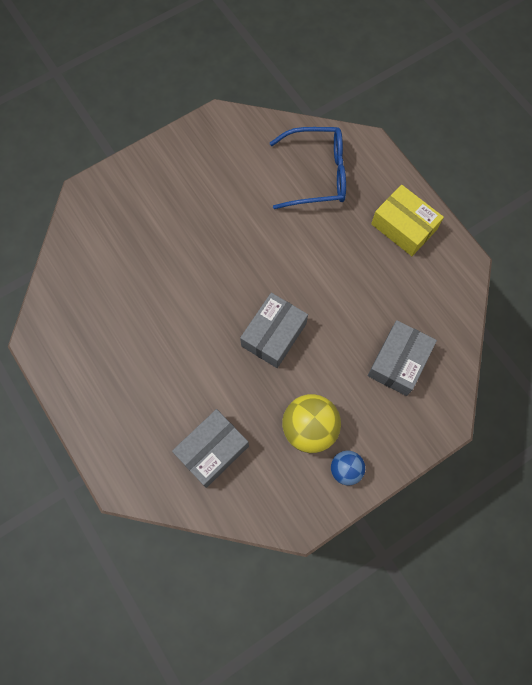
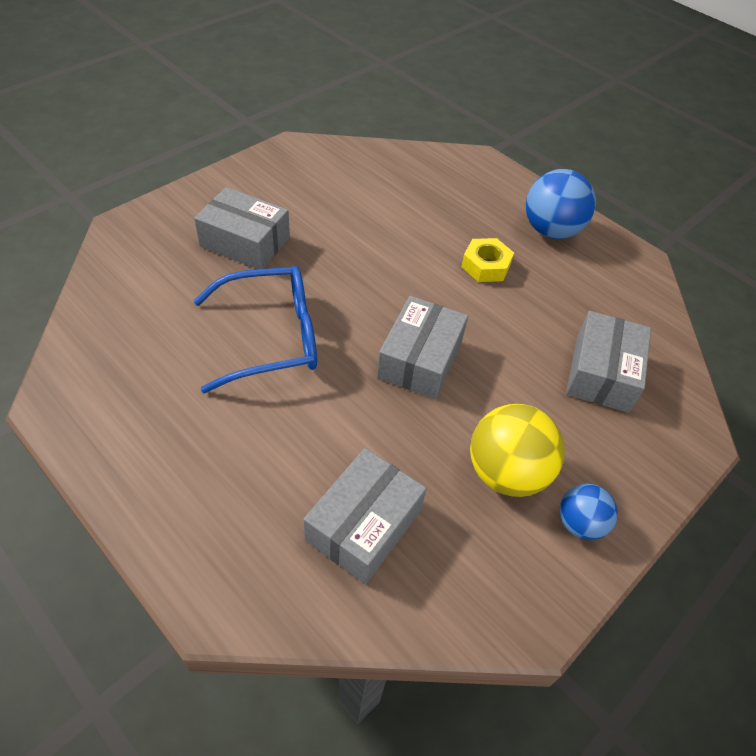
camera: 15 degrees left, 20 degrees down
(169, 216) = (245, 242): none -> grey box
(317, 174) = (428, 189): blue glasses -> blue glasses (271, 337)
(342, 257) = (486, 266): none -> yellow nut
(403, 227) = (551, 230): yellow box -> blue ball

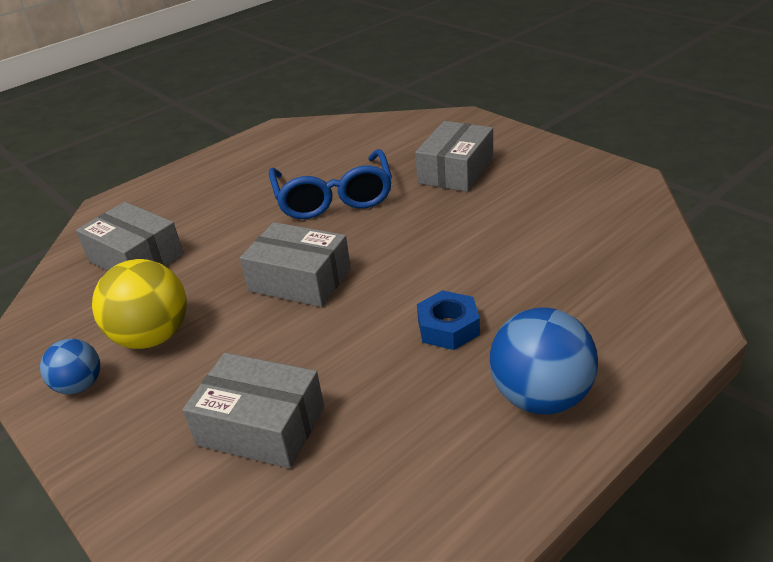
camera: 100 degrees right, 15 degrees down
(486, 266) = (448, 327): yellow nut -> blue nut

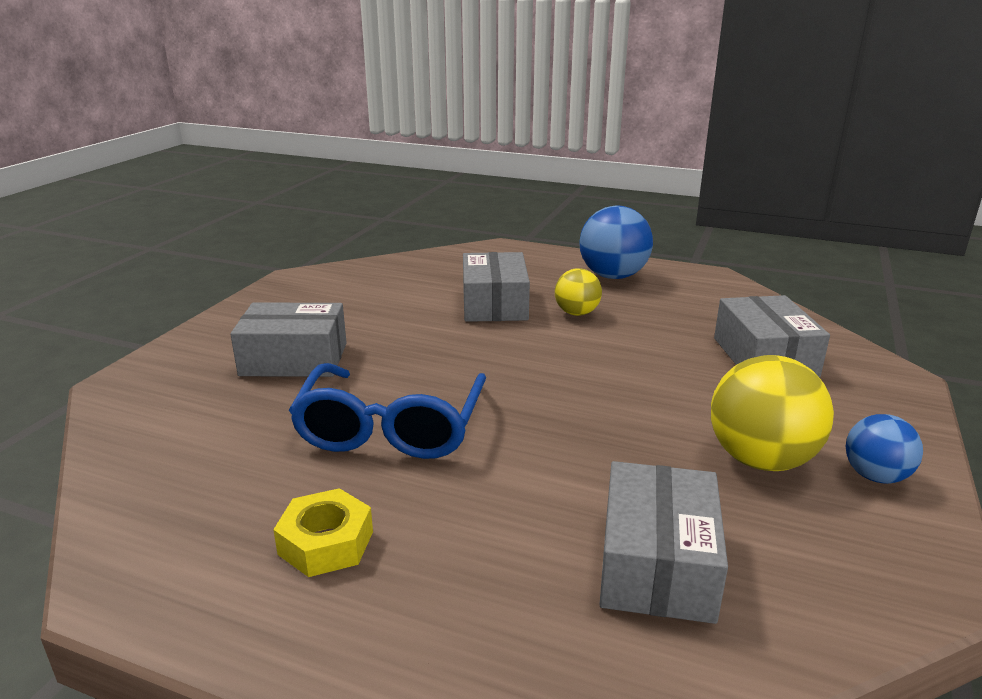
camera: 120 degrees left, 10 degrees down
(255, 171) = (326, 543): none -> yellow nut
(300, 280) = (579, 398): grey box -> grey box (494, 304)
(333, 197) = (391, 428): blue glasses -> blue glasses turned 135 degrees clockwise
(448, 327) = (576, 313): blue nut -> yellow ball

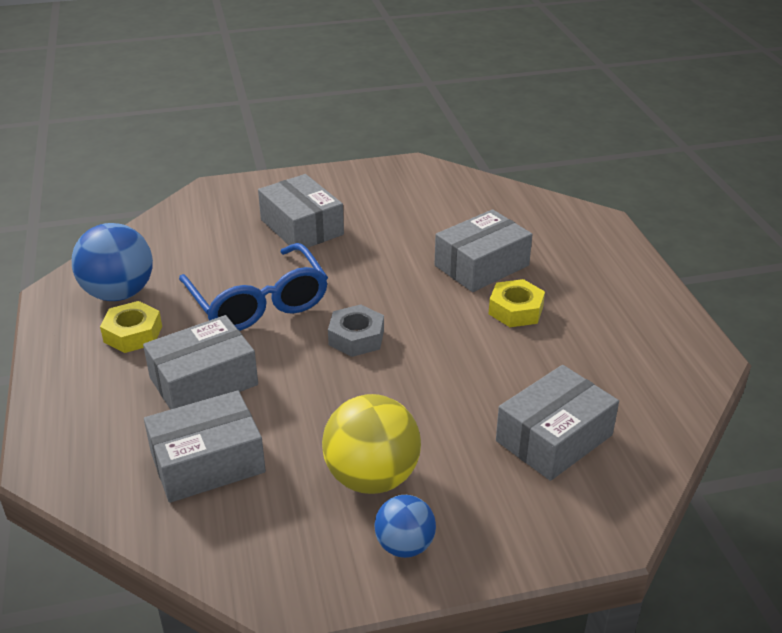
camera: 55 degrees right, 10 degrees up
(391, 428) = (258, 302): blue glasses -> blue glasses turned 90 degrees counterclockwise
(495, 515) = (204, 381): none -> grey box
(527, 394) = (356, 337): none -> grey nut
(576, 313) = (516, 310): yellow ball -> yellow nut
(613, 276) = (620, 301): blue ball -> blue ball (119, 293)

